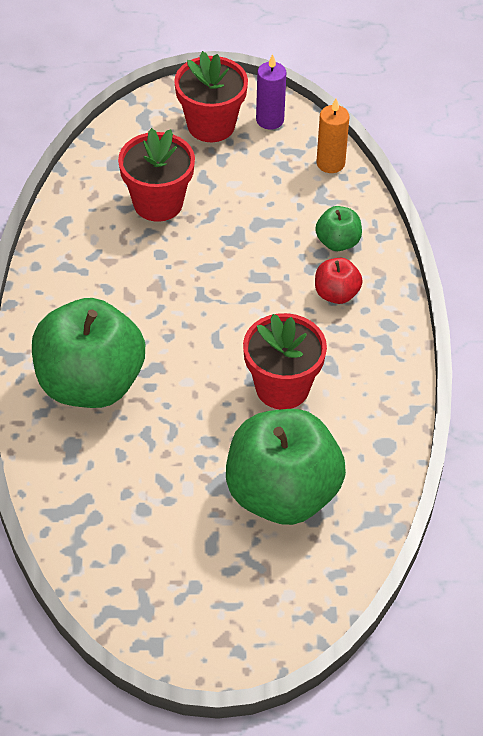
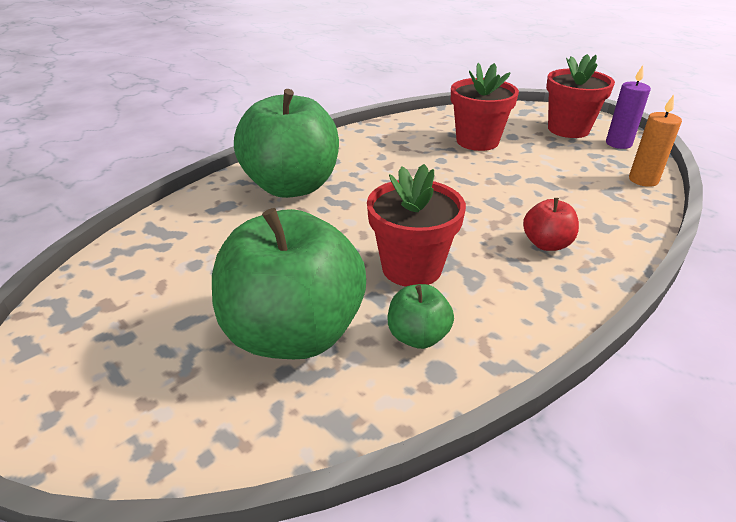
camera: 50 degrees right, 15 degrees down
(338, 242) = (591, 218): green apple -> green apple (418, 336)

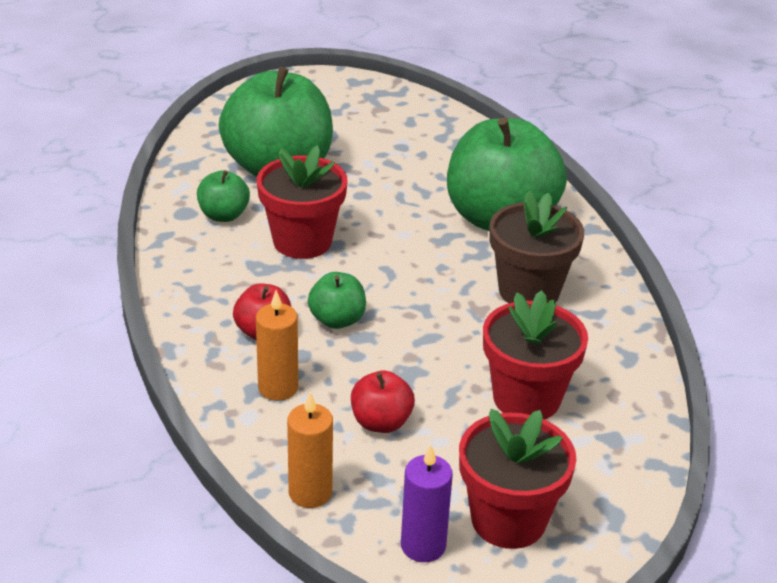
camera: 115 degrees right, 0 degrees up
(374, 159) = (529, 291): none -> brown flower pot
(491, 217) = (337, 320): none -> green apple
(559, 175) = (381, 422): none -> red apple
(588, 217) = (278, 388): none -> orange candle

